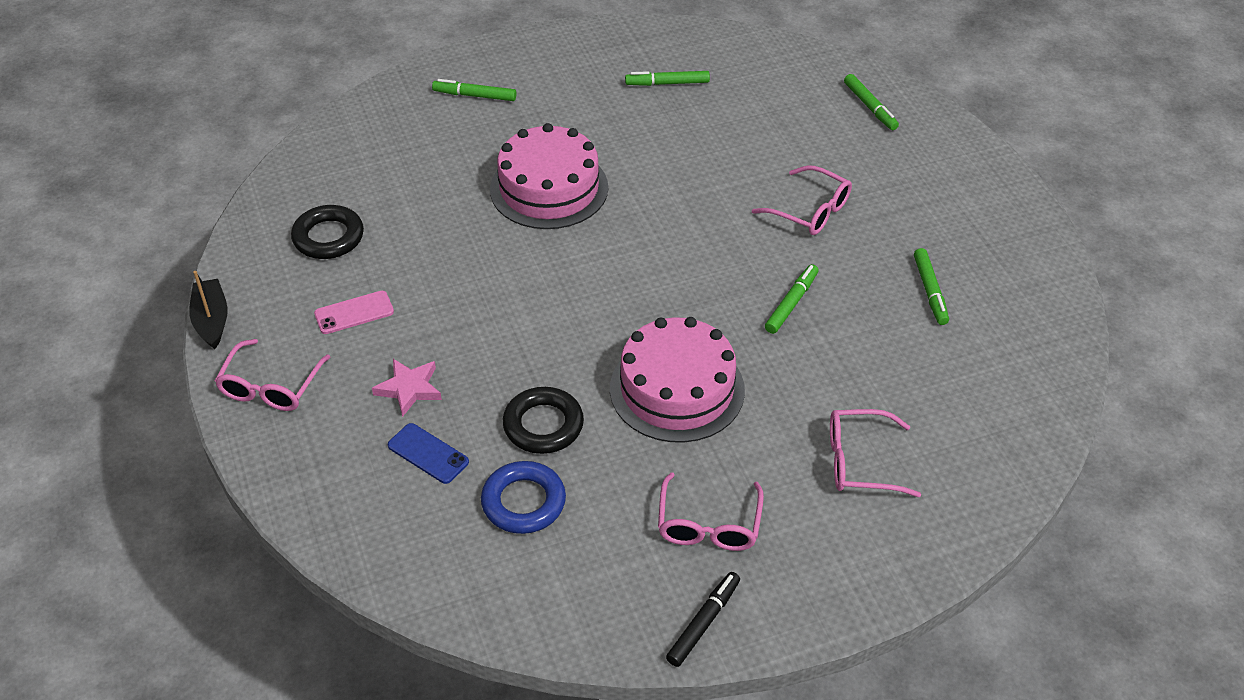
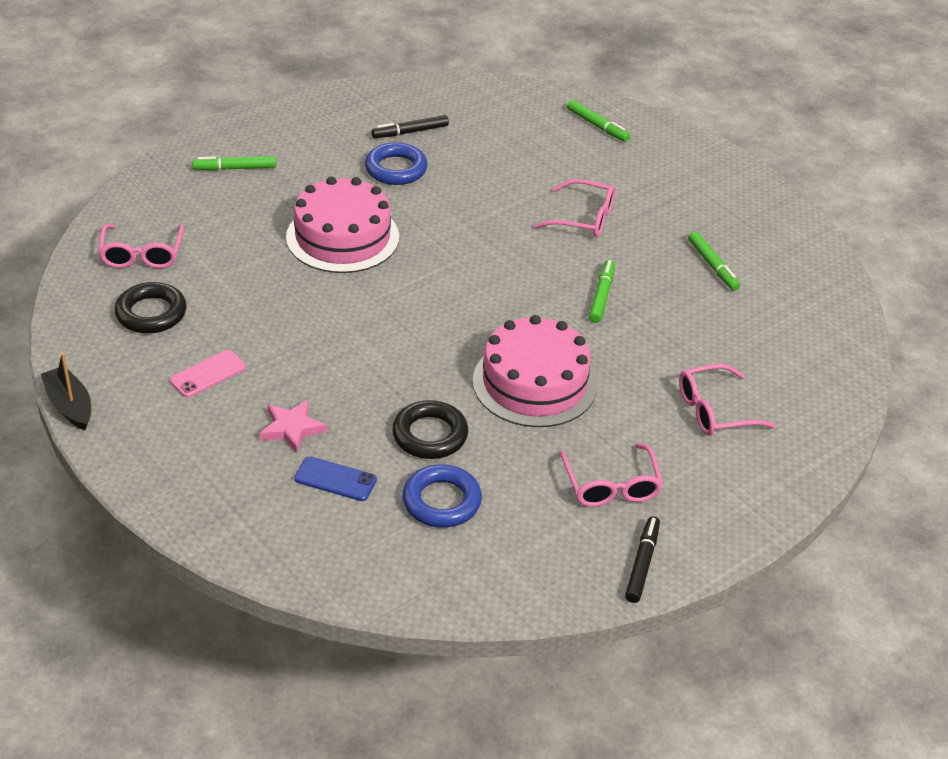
camera: 20 degrees left, 5 degrees down
(271, 386) = (157, 452): pink glasses -> pink glasses (142, 254)
(635, 122) = (396, 169): none -> blue ring
(667, 83) = (410, 132): green marker -> black marker

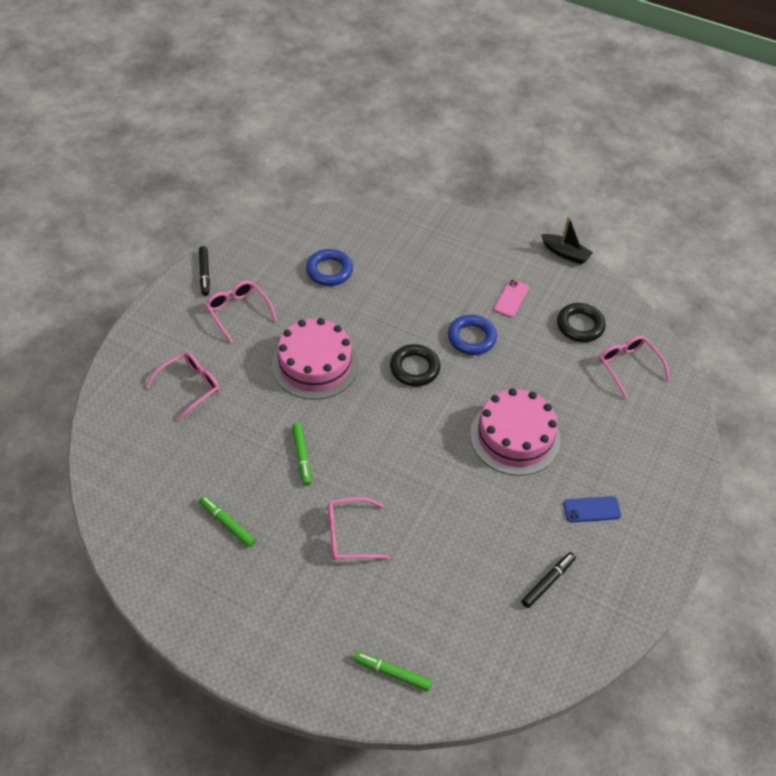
camera: 155 degrees right, 10 degrees up
(235, 168) = (644, 473): green marker -> none
(292, 428) = (438, 283): pink star -> none
(335, 479) = (393, 263): blue phone -> blue phone (591, 509)
(396, 169) = (527, 528): blue ring -> blue ring (471, 338)
(430, 435) = (359, 306): black ring -> black ring (414, 368)

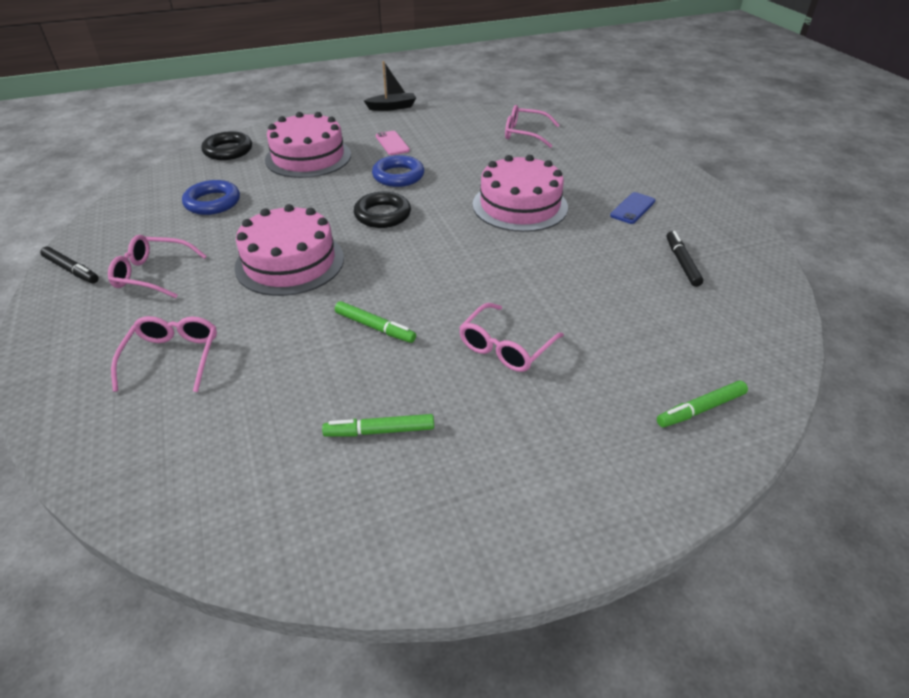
camera: 45 degrees left, 10 degrees down
(435, 269) = (308, 157): none -> pink cake
(580, 325) = (461, 132): black ring -> black ring (228, 150)

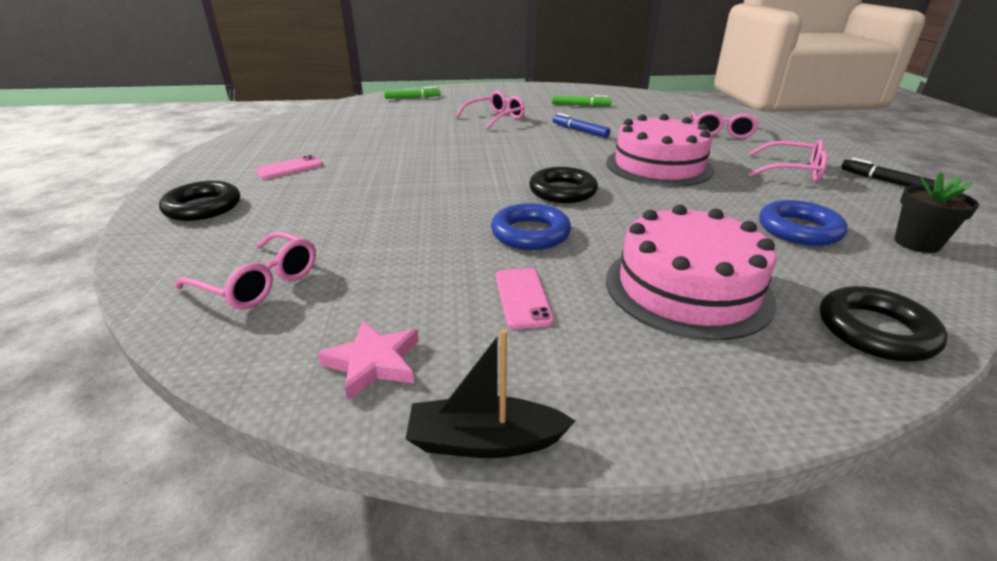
camera: 165 degrees left, 10 degrees down
(140, 202) = (916, 243): none -> black flower pot
(375, 327) = (580, 131): green marker -> blue marker
(443, 117) = (373, 362): none -> pink star
(520, 205) = (401, 182): pink cake -> none
(630, 165) = (203, 207): none -> black ring
(632, 208) = (289, 168): blue phone -> pink phone
(682, 263) = (320, 135): black marker -> none

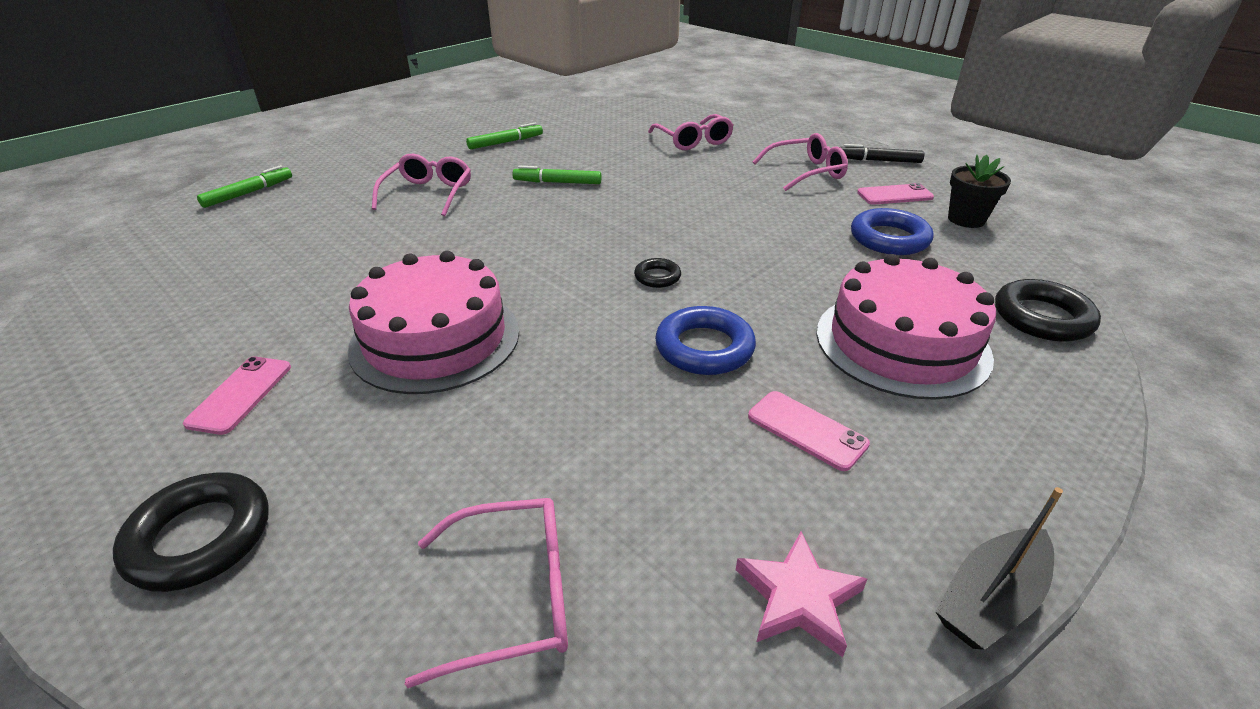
camera: 40 degrees left, 5 degrees up
(562, 191) = (657, 277): black ring -> black ring, size x0.55
(580, 131) = (557, 182): blue marker -> green marker
(658, 166) = (698, 206): pink cake -> pink cake (435, 339)
(861, 206) = (895, 195): none -> pink phone

